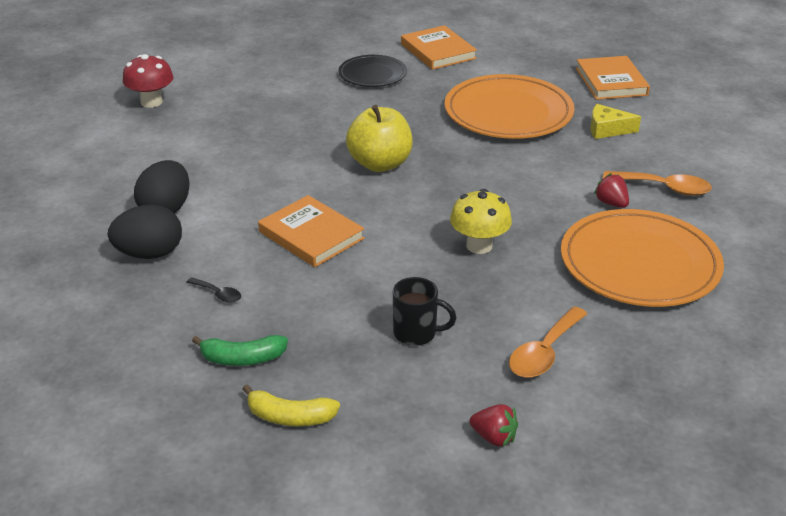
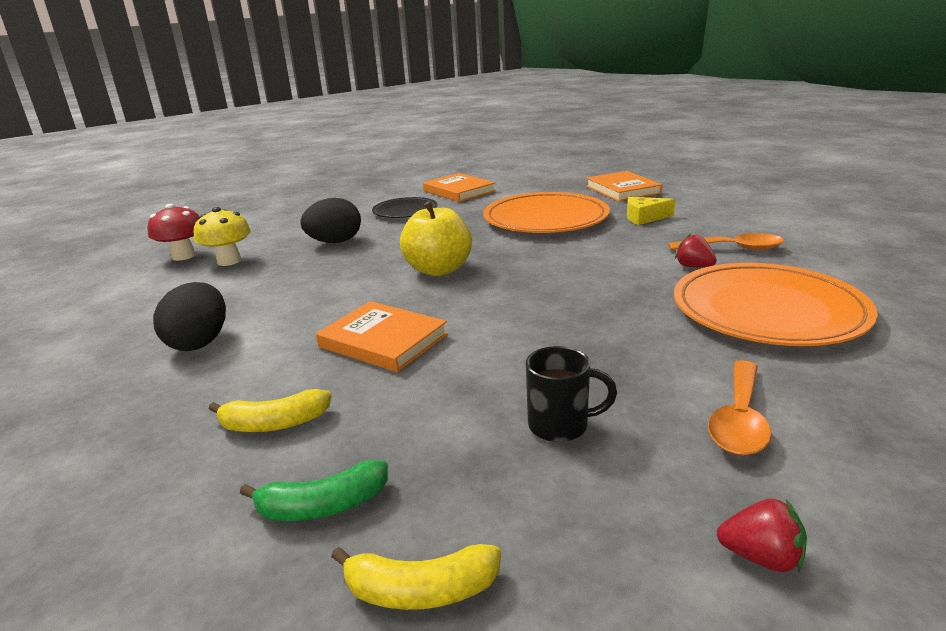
camera: 10 degrees left, 10 degrees down
(150, 254) = (177, 391): black egg -> black egg (335, 242)
(218, 294) = (274, 424): black spoon -> yellow banana
(479, 246) = (582, 321): yellow mushroom -> yellow mushroom (229, 261)

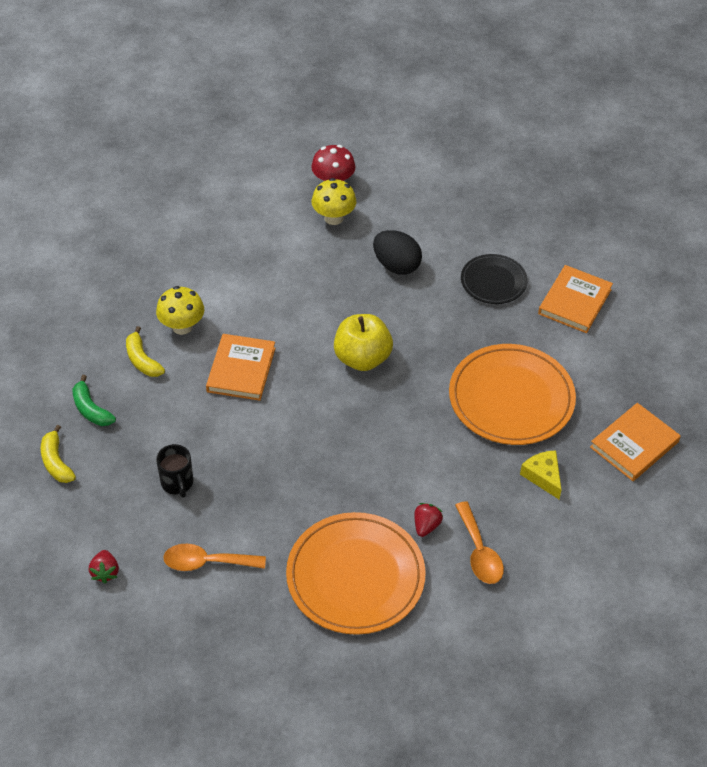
camera: 65 degrees right, 25 degrees up
(199, 342) = (209, 278): black egg -> none
(254, 376) = (182, 326): none -> yellow mushroom

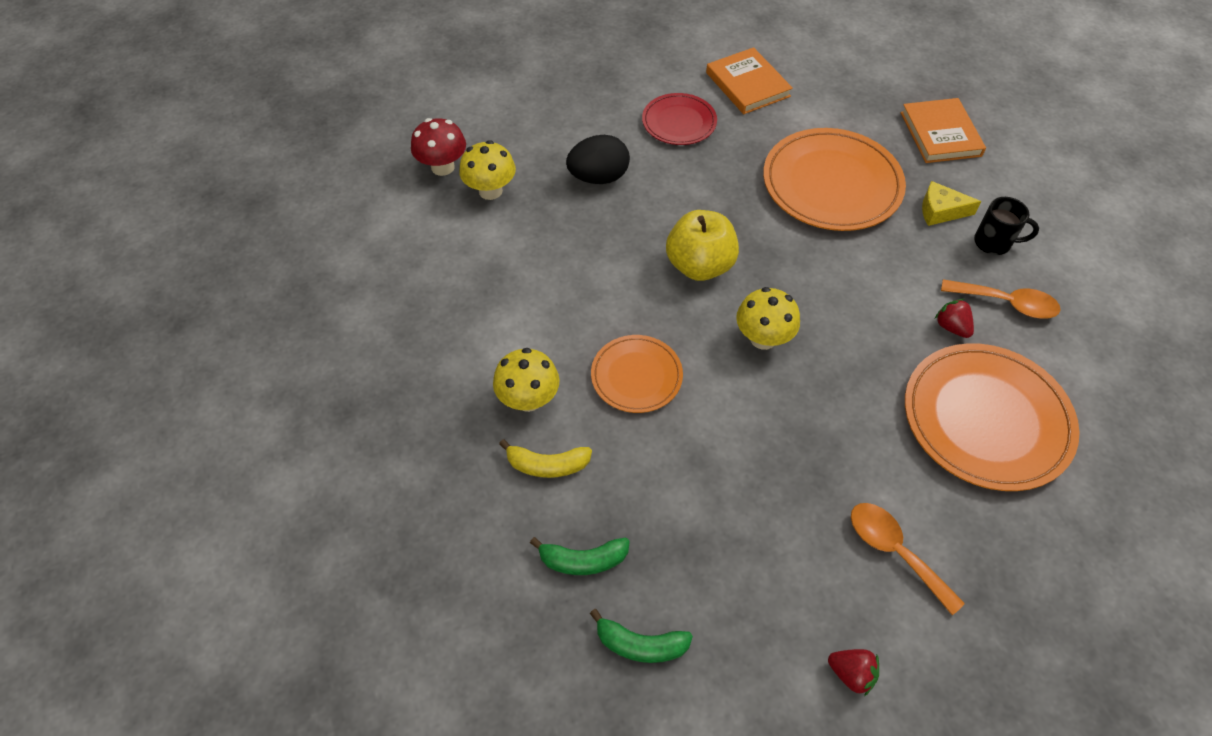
camera: 55 degrees left, 5 degrees up
(56, 462) = (640, 644): yellow banana -> green banana
(177, 483) = (760, 523): black mug -> black mug (994, 243)
(207, 562) = (894, 551): orange spoon -> orange spoon turned 105 degrees clockwise
(241, 370) = (636, 376): orange book -> orange plate
(326, 421) = (763, 338): none -> yellow mushroom
(493, 281) = (679, 122): black plate -> red plate

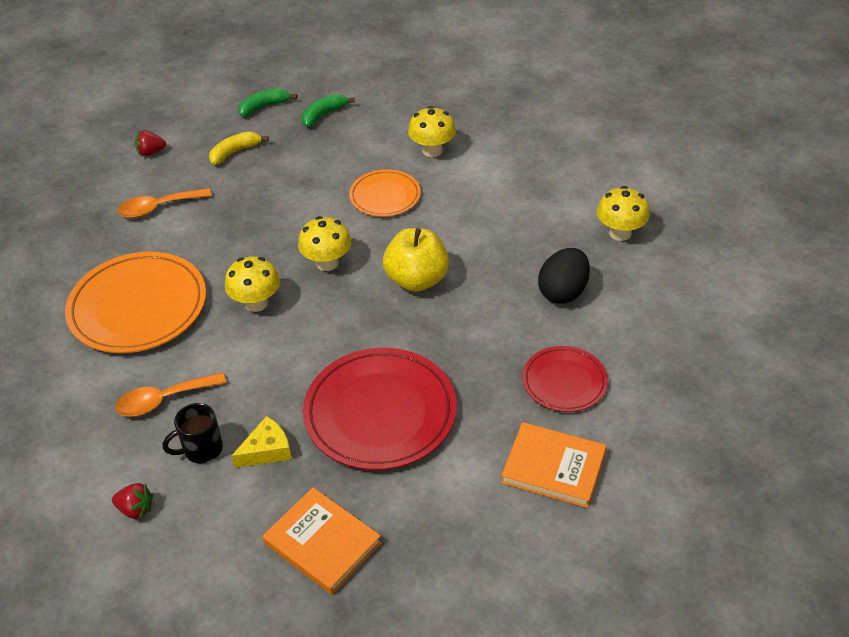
camera: 140 degrees right, 10 degrees down
(443, 167) = (675, 226): red mushroom -> none
(547, 465) = (385, 133): yellow banana -> yellow banana (235, 152)
(831, 184) = (380, 412): orange plate -> red plate
(863, 342) = (256, 303): none -> yellow mushroom
(894, 551) = (158, 208): orange spoon -> orange spoon turned 150 degrees clockwise
(951, 327) = (197, 353): red strawberry -> red strawberry (136, 509)

